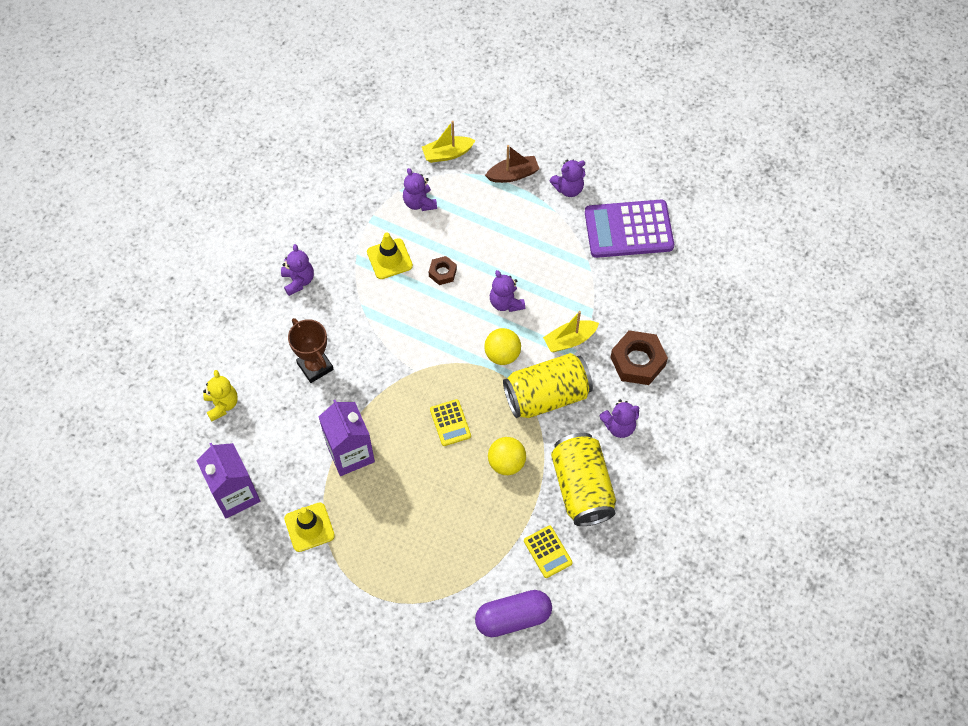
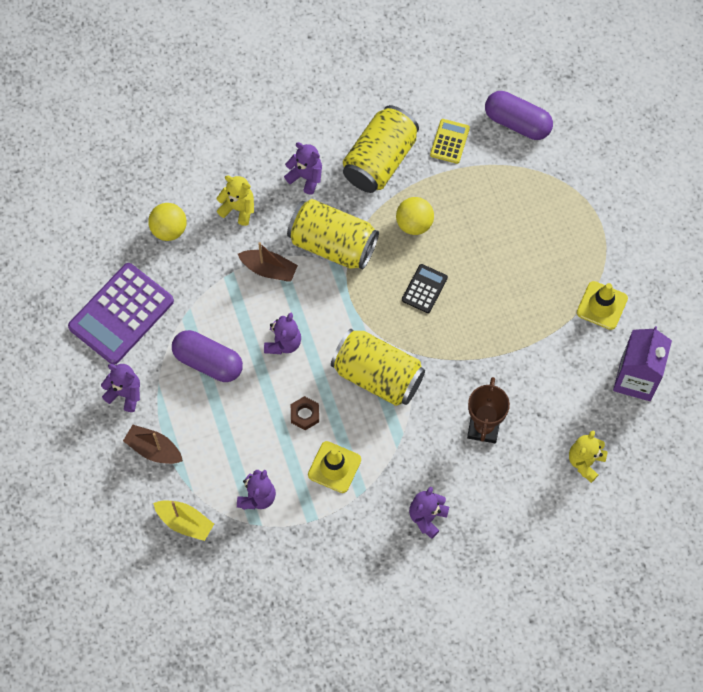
camera: 135 degrees left, 5 degrees up
(350, 453) = (521, 333): purple carton -> none
(421, 337) = (377, 376): none -> yellow can
(450, 423) = (424, 289): yellow calculator -> black calculator
(502, 354) = (331, 305): yellow ball -> yellow ball (169, 229)
(540, 250) = (208, 362): none -> purple capsule
(569, 340) = (269, 269): yellow boat -> brown boat
(628, 229) = (121, 314): purple calculator -> purple calculator turned 90 degrees clockwise
(638, 361) = (238, 208): brown nut -> yellow teddy bear

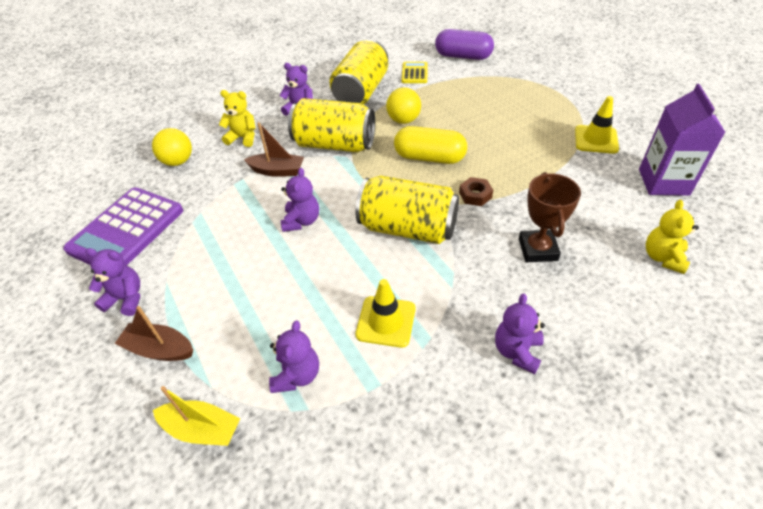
camera: 10 degrees left, 20 degrees down
(208, 362) = (222, 251): purple capsule -> none
(305, 415) = (338, 277): brown nut -> brown nut (475, 195)
(424, 289) = (429, 157): black calculator -> yellow capsule

